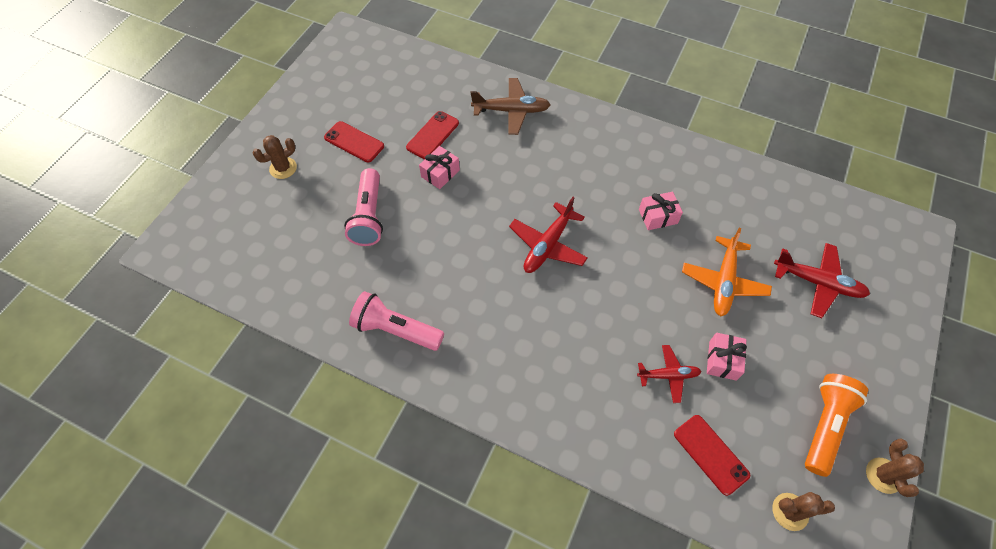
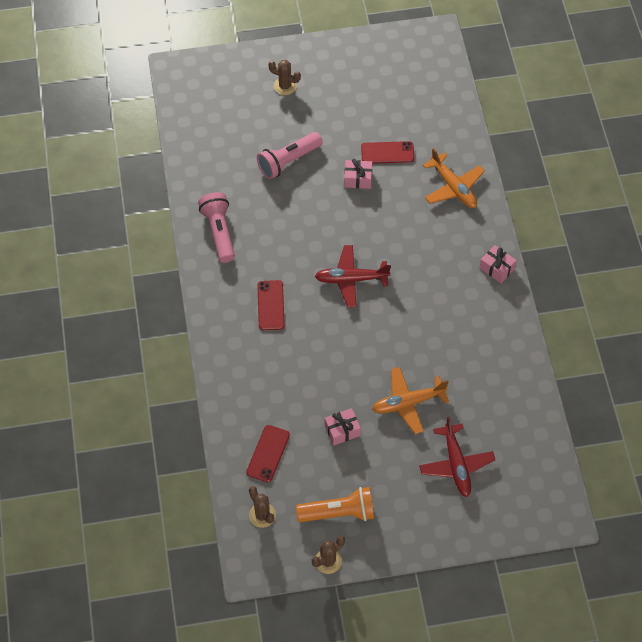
camera: 55 degrees right, 0 degrees up
(354, 142) = (341, 110): red phone -> red phone (271, 305)
(511, 111) = (453, 187): brown plane -> orange plane
(658, 216) = (432, 334): pink gift -> pink gift (497, 268)
(668, 375) = (306, 403): red plane -> none

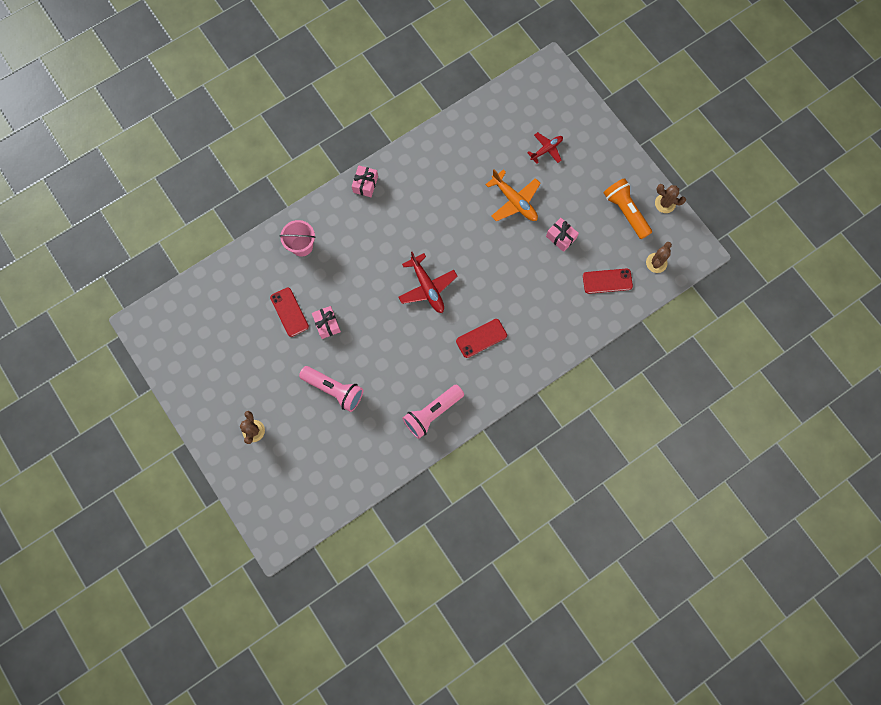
camera: 115 degrees left, 15 degrees up
(453, 187) = (302, 246): orange plane -> pink bucket
(456, 464) = (546, 149): red plane -> red plane, size x0.64

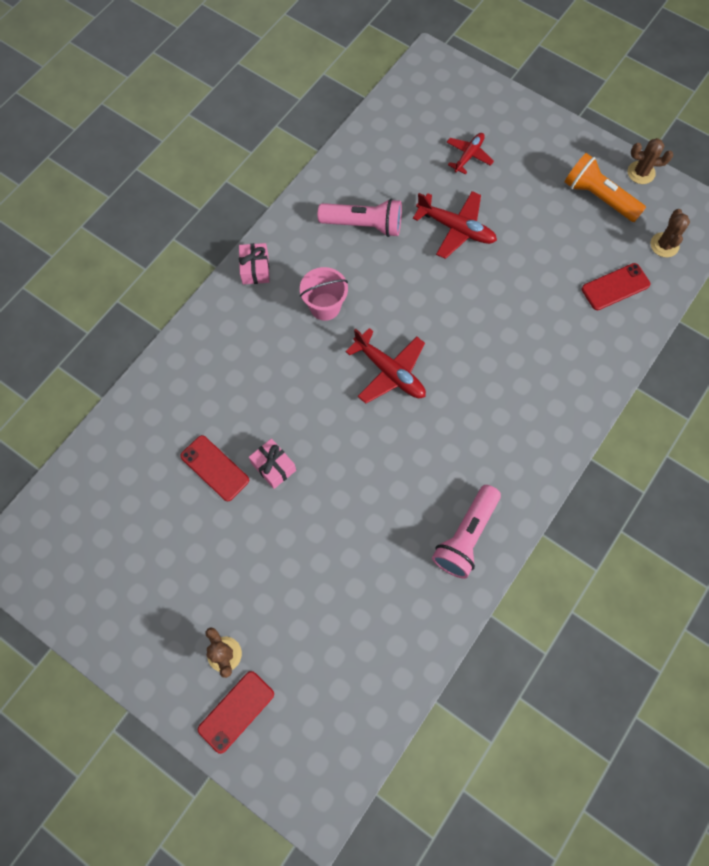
camera: 20 degrees left, 5 degrees down
(302, 246) = (199, 374): pink bucket -> pink bucket (325, 306)
(334, 390) = (318, 553): pink flashlight -> pink flashlight (364, 225)
(481, 338) = (488, 413): red phone -> red phone (236, 711)
(514, 201) = (456, 229): orange plane -> red plane
(561, 237) = (533, 253): pink gift -> none

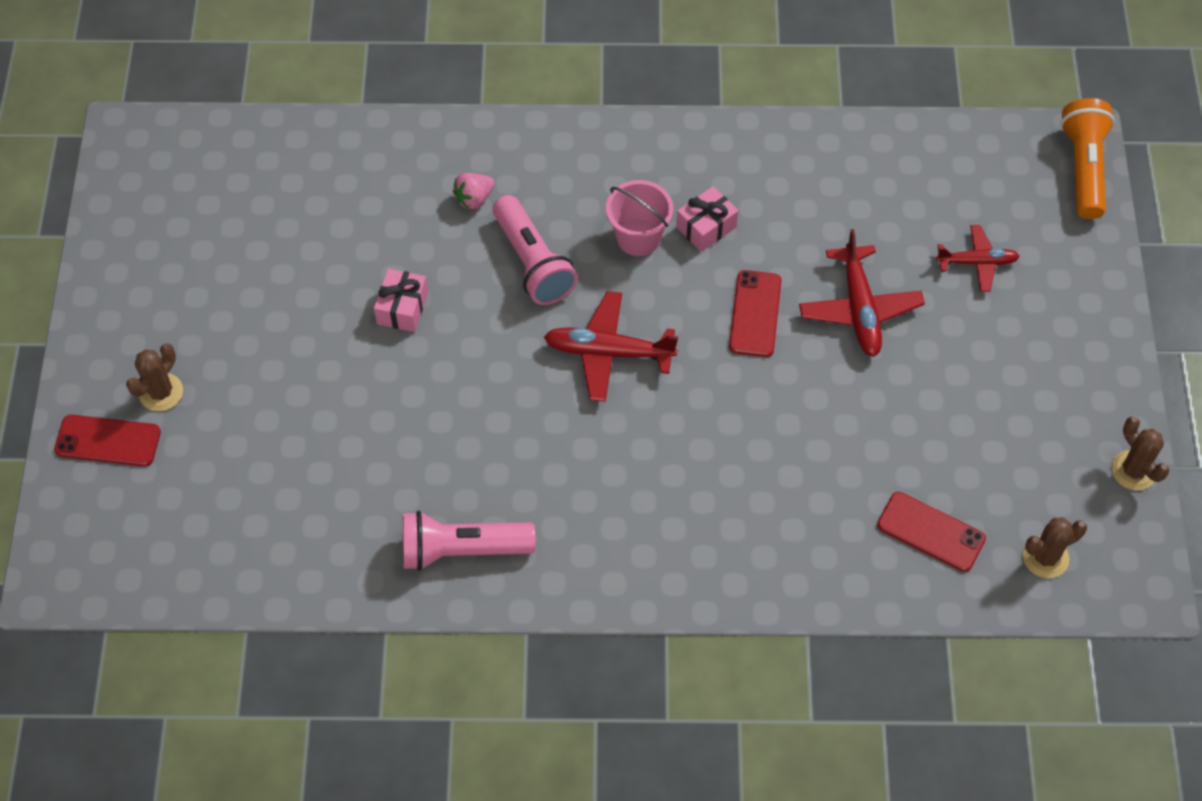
camera: 55 degrees right, 10 degrees down
(215, 468) = (359, 254): red phone -> red phone (755, 314)
(227, 377) = (474, 199): none -> pink strawberry
(255, 269) = (629, 142): pink gift -> pink gift (706, 227)
(364, 225) = (779, 211): pink flashlight -> pink flashlight (533, 263)
(390, 372) = (608, 352): red plane -> red plane turned 90 degrees clockwise
(598, 197) = (1048, 441): orange flashlight -> orange flashlight (1083, 168)

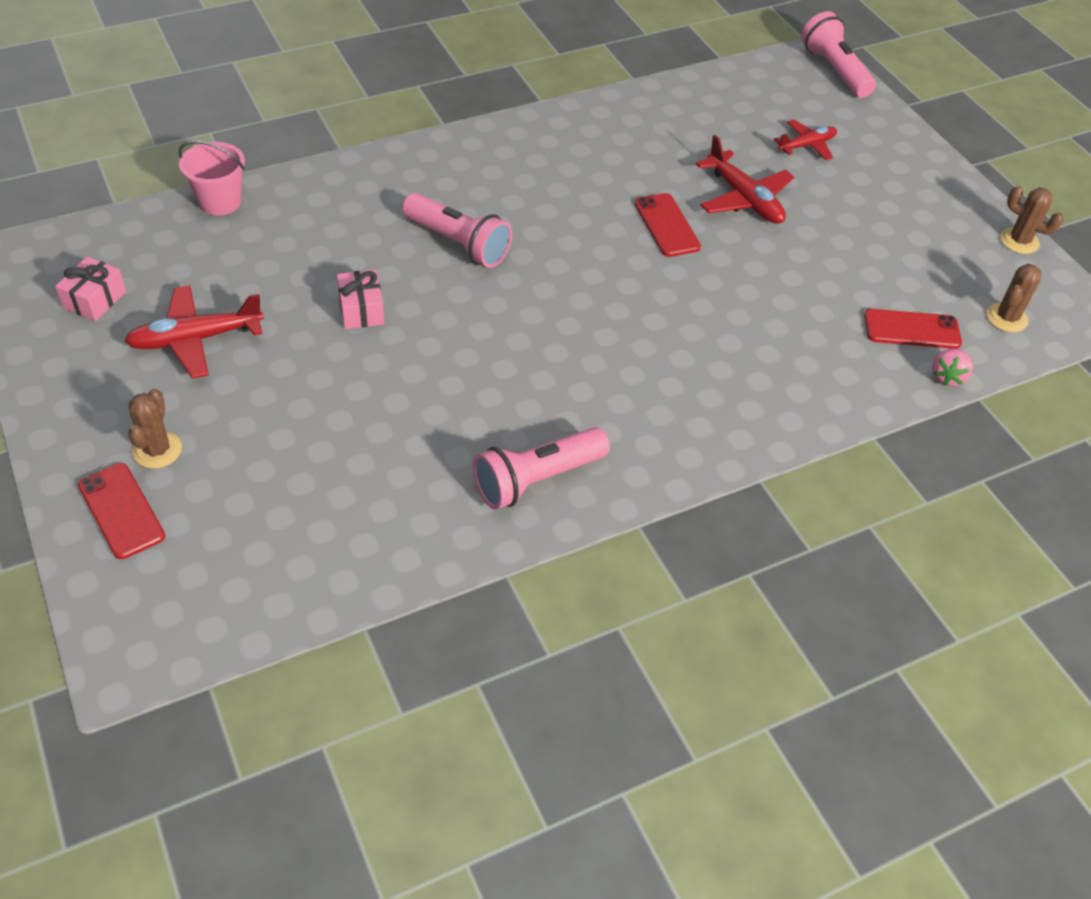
camera: 30 degrees left, 10 degrees down
(108, 441) = (121, 511): red phone -> red phone turned 75 degrees clockwise
(474, 199) = (377, 213): pink strawberry -> pink strawberry (947, 377)
(608, 352) = (565, 287): red plane -> red plane (195, 339)
(638, 237) = (536, 201): pink bucket -> pink bucket (220, 202)
(706, 227) = (586, 179): pink gift -> pink gift (95, 299)
(1083, 168) = (834, 70): orange flashlight -> pink flashlight

